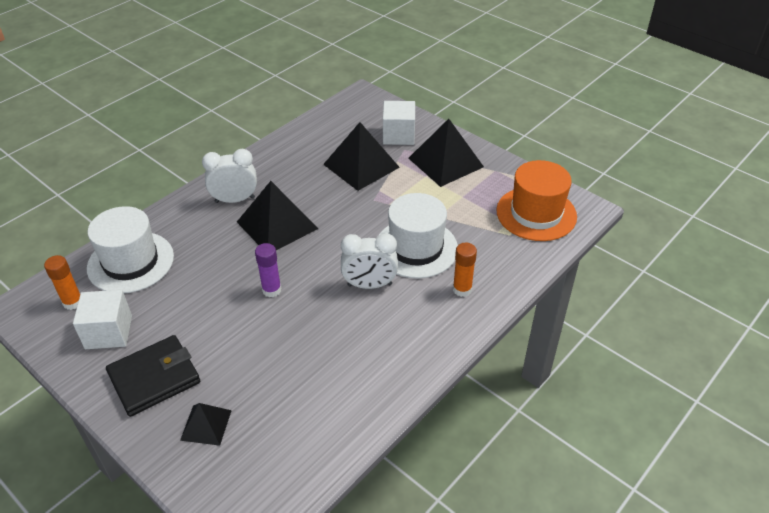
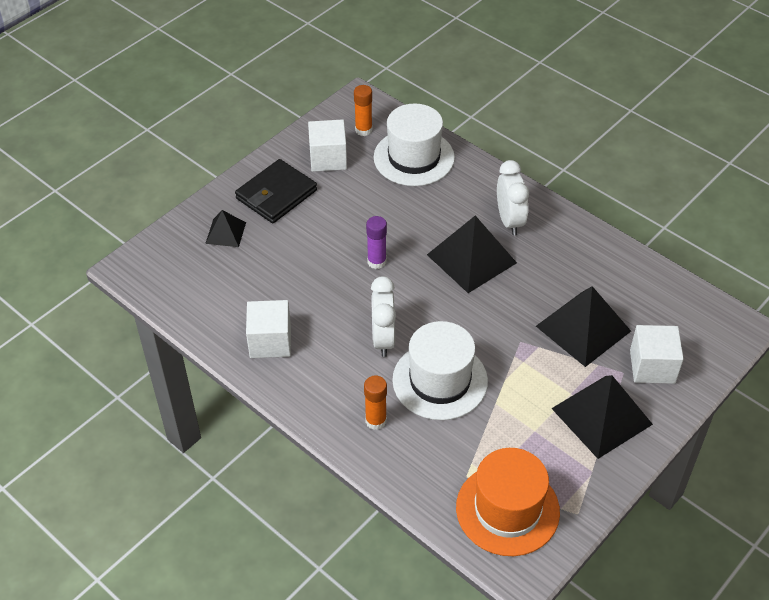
camera: 90 degrees right, 5 degrees up
(154, 378) = (276, 194): black wallet -> black wallet turned 75 degrees clockwise
(371, 372) = (270, 341): none -> white cube

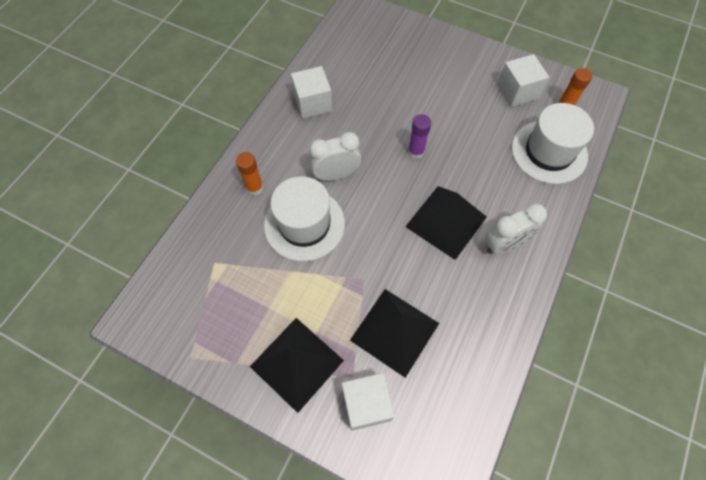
camera: 75 degrees right, 15 degrees up
(225, 233) = (409, 49): black pyramid -> none
(276, 194) = (461, 68): black wallet -> none
(507, 509) = (187, 299): orange hat -> none

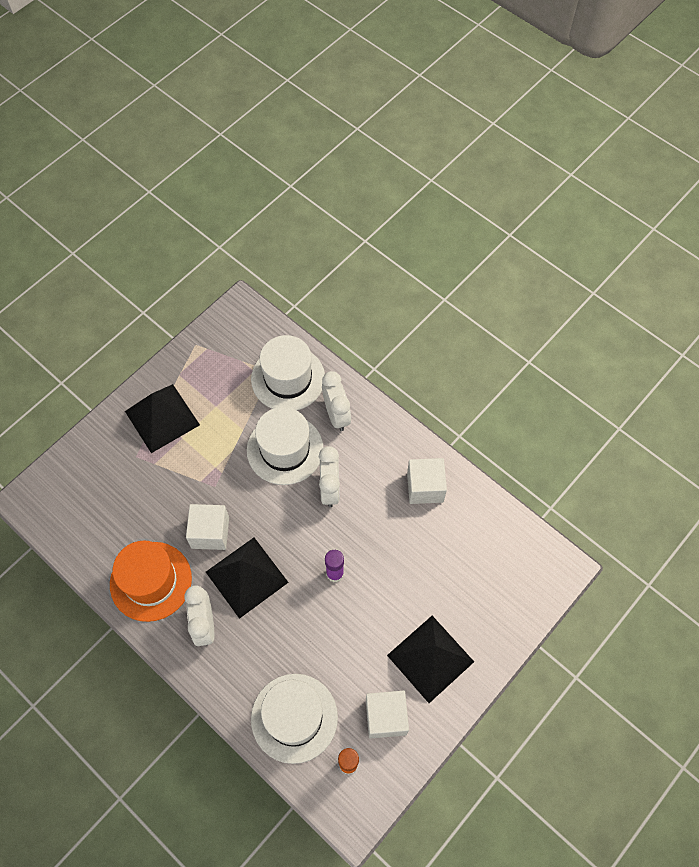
camera: 105 degrees right, 0 degrees up
(220, 243) = (288, 378): none -> white hat
(255, 188) = (336, 415): orange glue stick -> white clock
(366, 404) = (111, 461): white cube -> white cube (210, 532)
(395, 331) = (159, 499): black pyramid -> black pyramid (430, 658)
(484, 308) = (151, 581): none -> orange hat

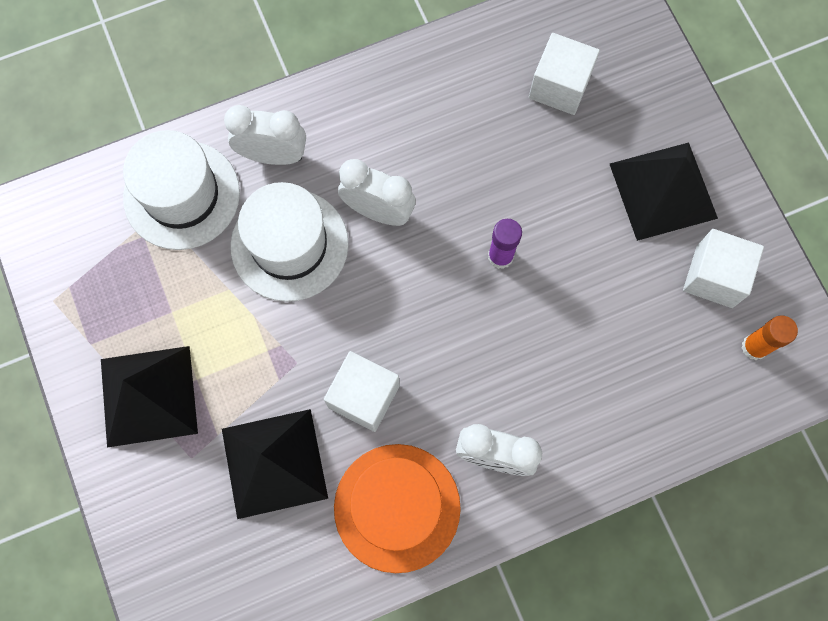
camera: 65 degrees left, 10 degrees up
(246, 577) = (452, 373): black pyramid -> black pyramid (274, 463)
(294, 718) = (669, 389): white hat -> none
(425, 487) = (435, 93): white cube -> white cube (559, 86)

